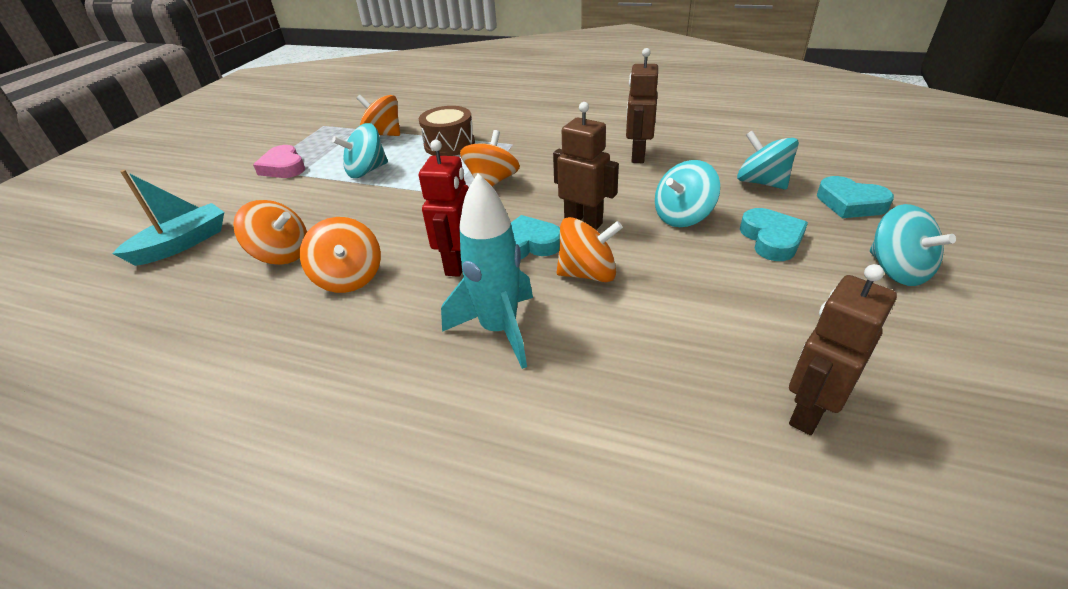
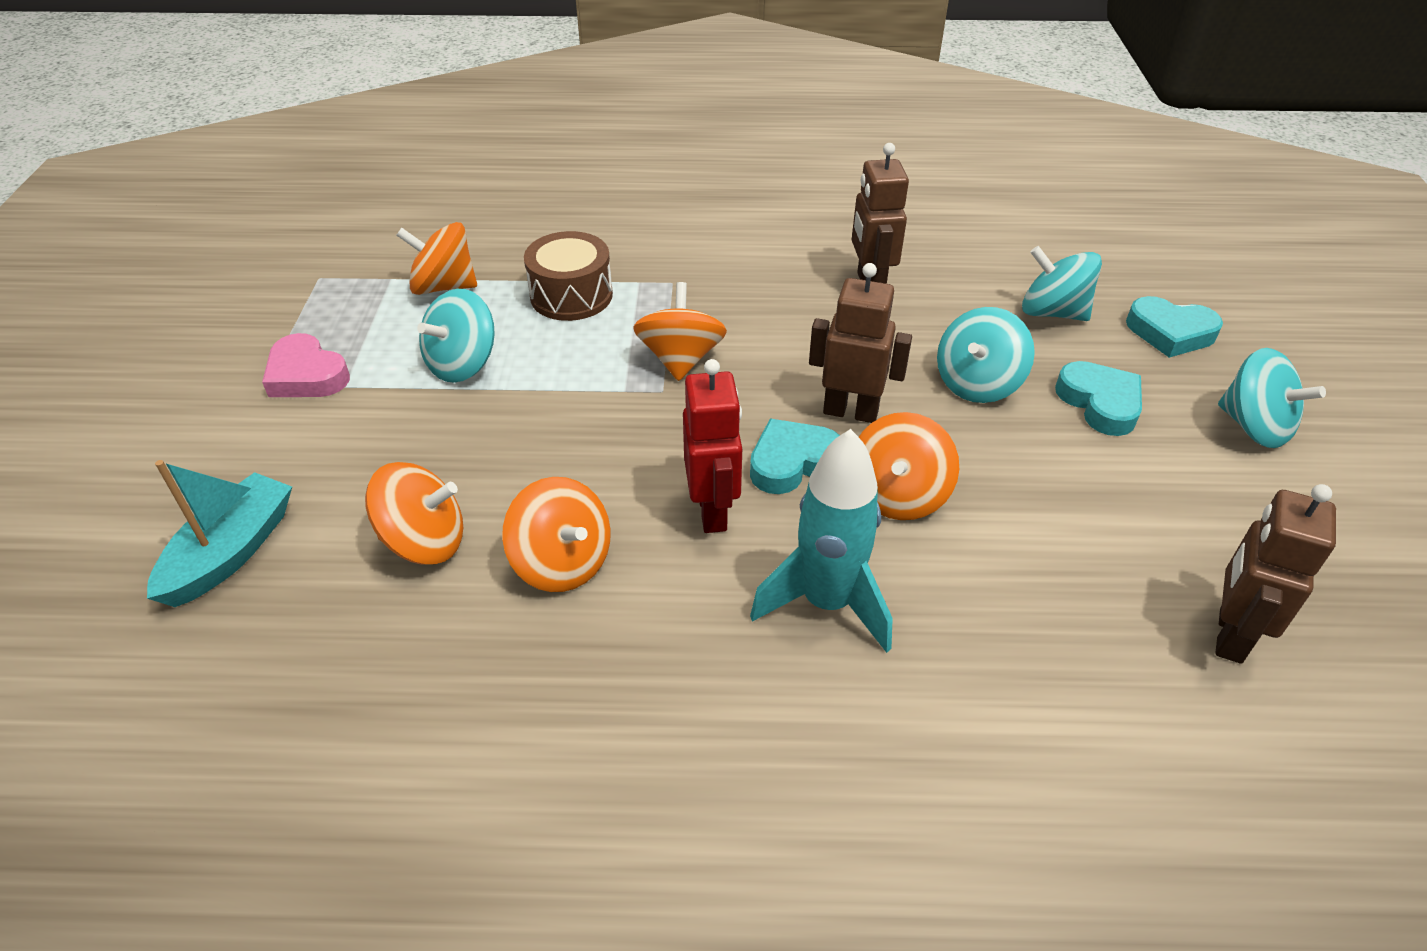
camera: 20 degrees left, 5 degrees up
(588, 273) = (898, 495): orange spinning top -> orange spinning top turned 135 degrees clockwise

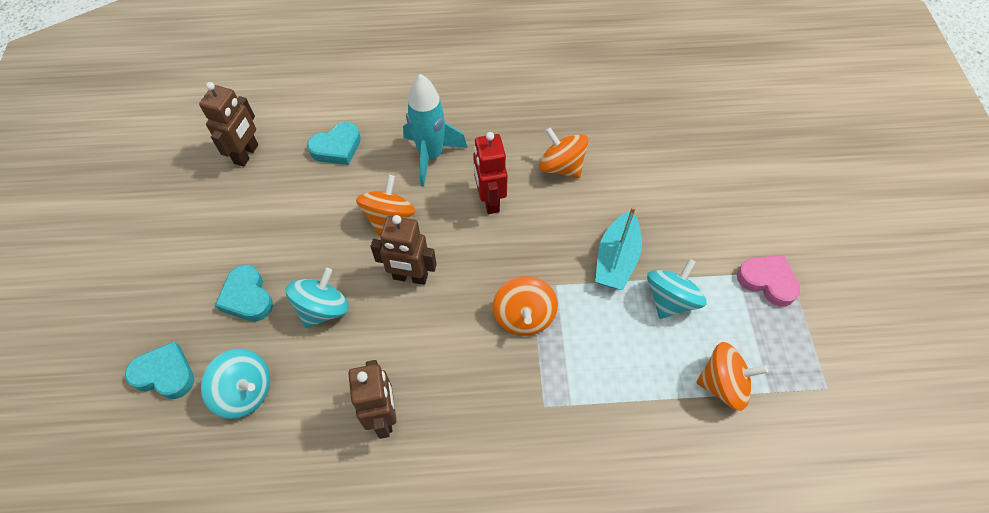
camera: 175 degrees right, 15 degrees up
(231, 552) = (726, 160): turquoise boat -> turquoise boat (616, 259)
(424, 541) = (634, 173): orange spinning top -> none
(571, 295) = (619, 381): brown drum -> none
(792, 462) = (447, 236): turquoise heart -> turquoise heart (337, 147)
(1254, 427) = (158, 284): turquoise spinning top -> none

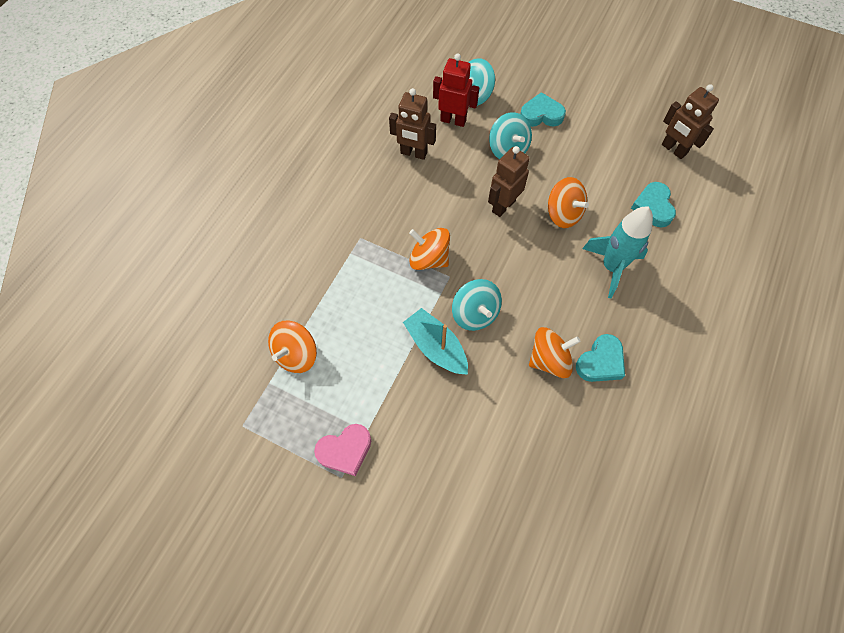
camera: 120 degrees right, 5 degrees up
(165, 374) = (509, 64): turquoise heart -> turquoise heart (600, 362)
(490, 201) = (542, 287): red robot -> red robot (453, 120)
(670, 300) = (379, 363): turquoise spinning top -> turquoise spinning top (475, 314)

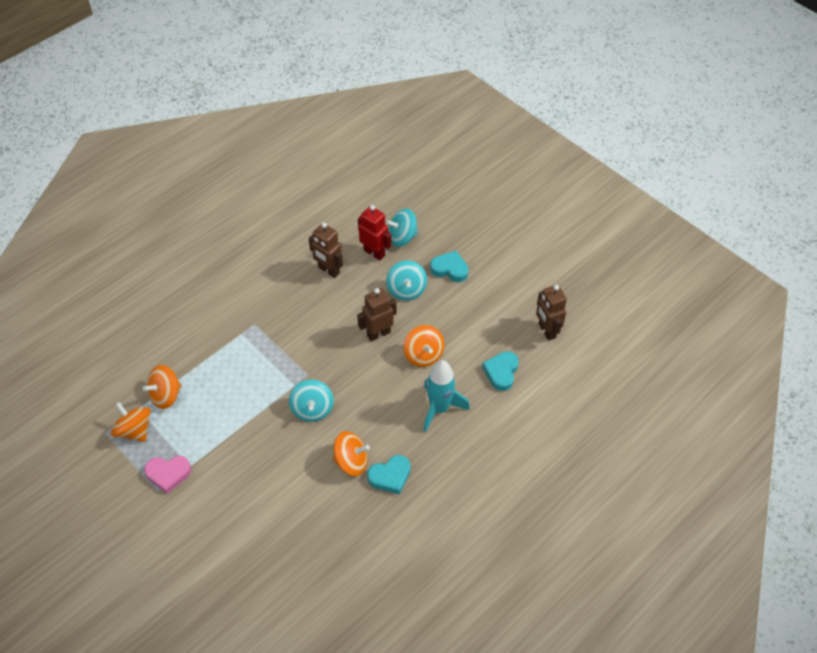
camera: 20 degrees right, 10 degrees down
(429, 259) = (299, 356): orange spinning top -> orange spinning top (135, 430)
(436, 347) = (270, 424): turquoise boat -> none

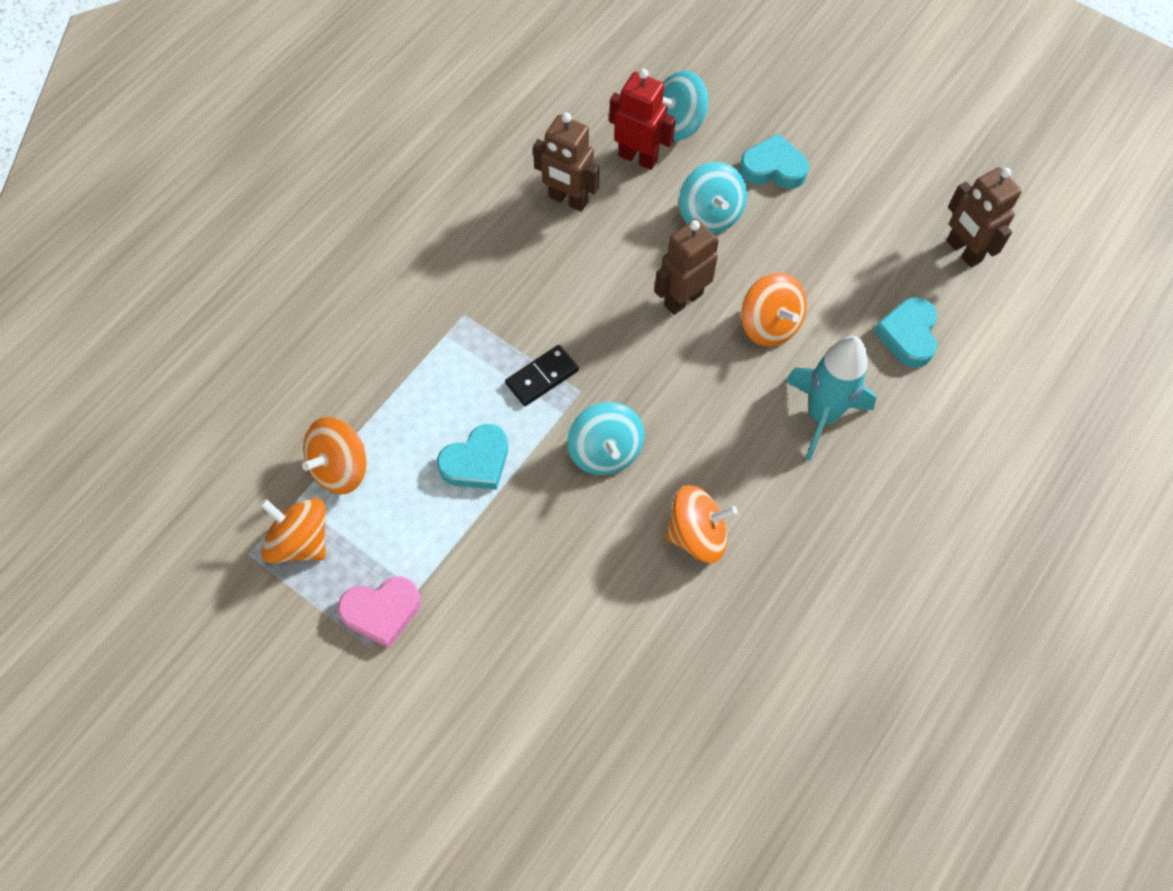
camera: 10 degrees left, 10 degrees up
(288, 364) = (542, 377): none -> black domino
(390, 476) = (771, 550): turquoise heart -> turquoise heart (476, 462)

